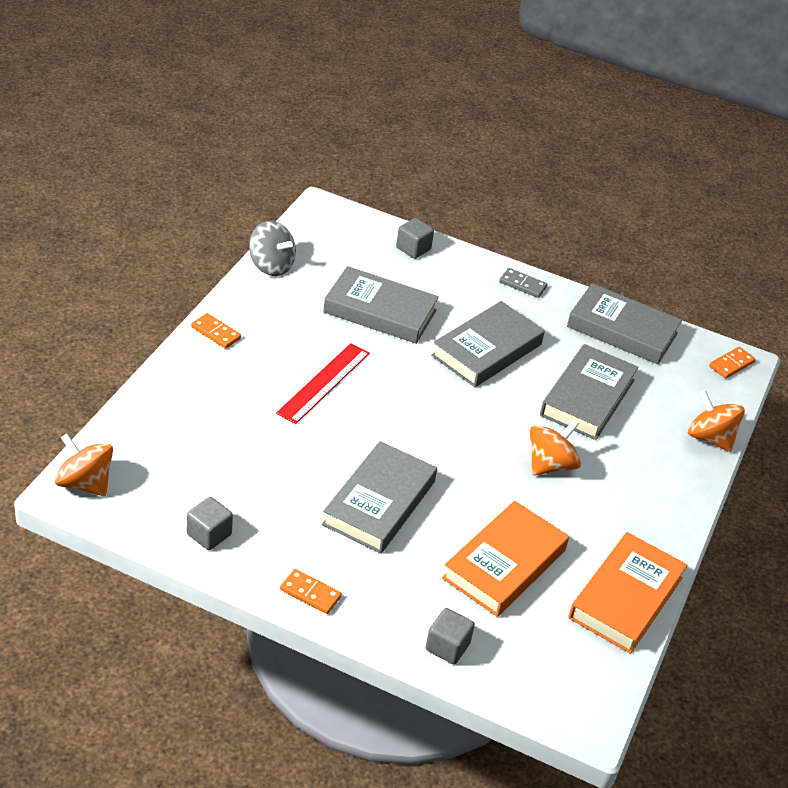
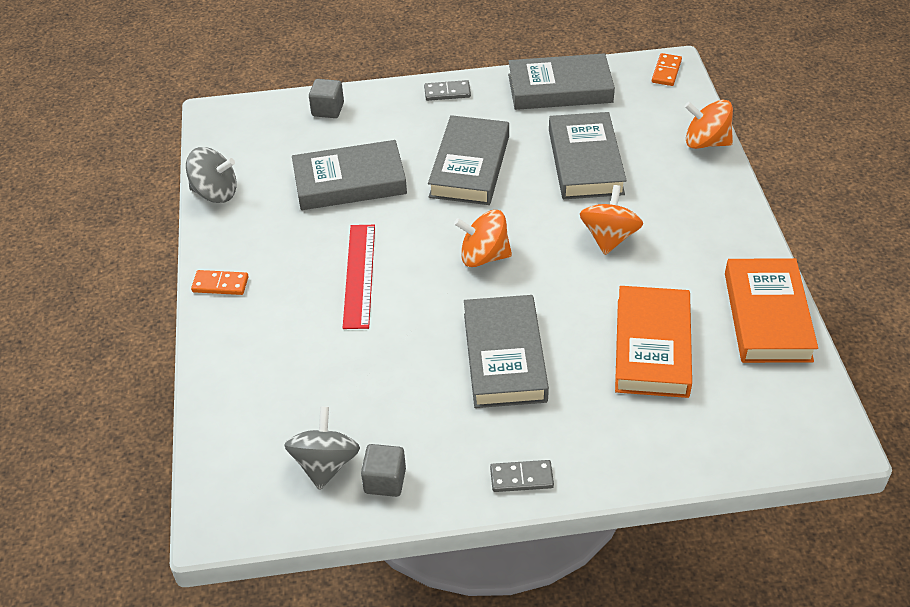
camera: 25 degrees left, 5 degrees up
(85, 483) = (225, 505): orange spinning top -> orange spinning top (484, 256)
(177, 498) = (325, 464): none -> grey spinning top
(310, 593) = (521, 478): orange domino -> grey domino
(447, 647) = (674, 451): grey cube -> none

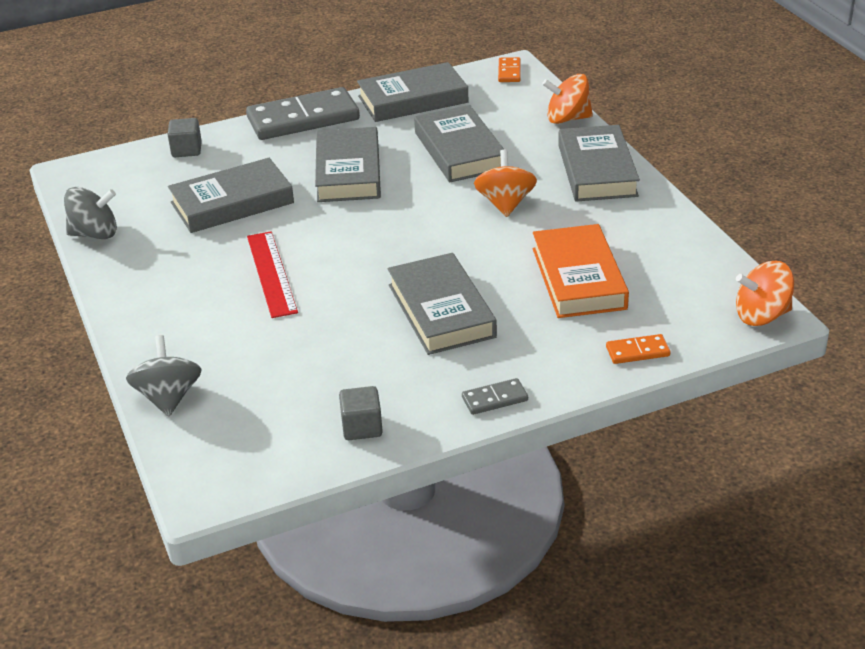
camera: 15 degrees left, 10 degrees down
(220, 284) = (130, 305): orange domino -> orange domino (637, 352)
(325, 464) = (296, 426): grey spinning top -> grey spinning top (168, 397)
(447, 92) = (303, 119): grey domino -> grey domino, size x2.29
(484, 256) = (390, 238): orange spinning top -> orange spinning top (762, 315)
(715, 214) = (597, 170): none -> grey book
(767, 316) = (675, 237): orange book -> none

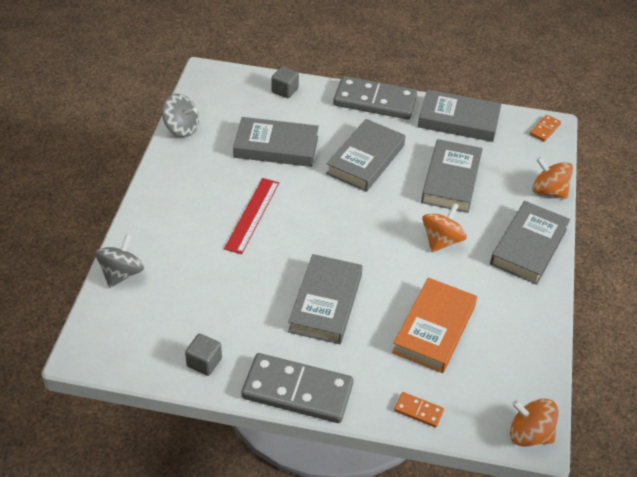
camera: 30 degrees right, 10 degrees up
(494, 399) = (297, 391): grey domino -> grey domino, size x2.29

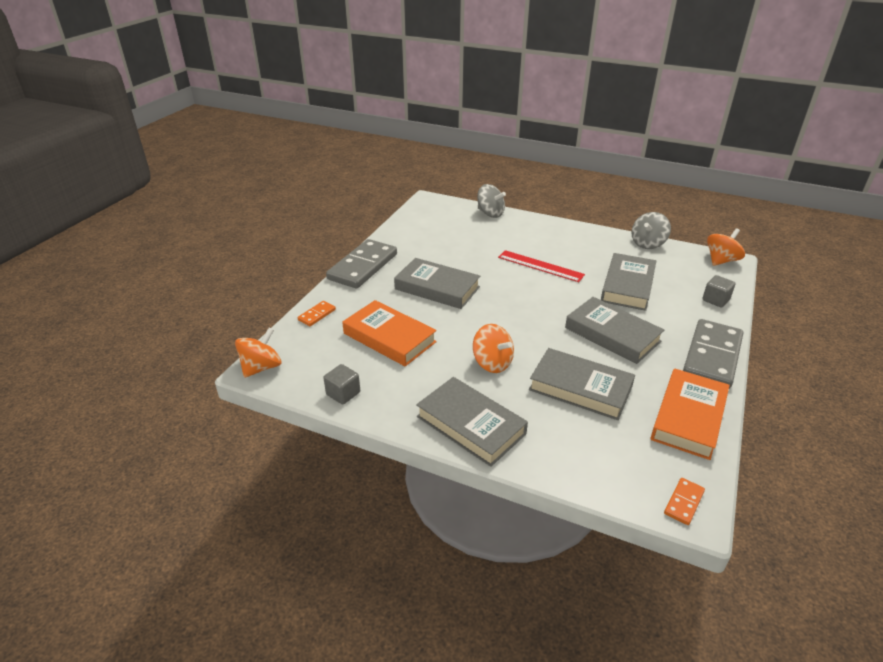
camera: 105 degrees right, 10 degrees down
(204, 362) = (403, 236): grey cube -> grey cube (343, 393)
(458, 120) = (688, 417): grey book -> orange book
(545, 129) = (683, 502): orange domino -> orange domino turned 75 degrees clockwise
(548, 191) = (558, 469): orange spinning top -> orange spinning top (721, 260)

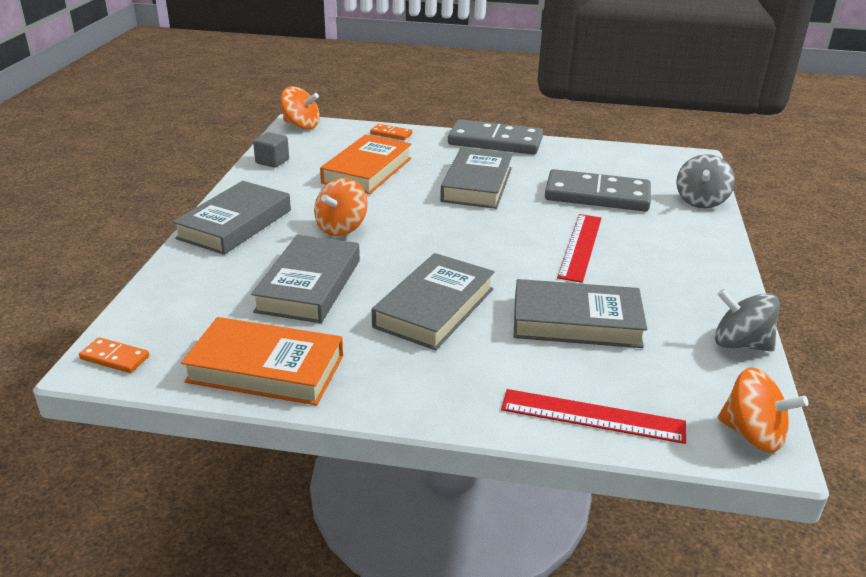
camera: 75 degrees right, 5 degrees down
(712, 356) = (415, 400): grey domino -> grey domino (597, 196)
(715, 300) = (592, 416): grey cube -> red ruler

